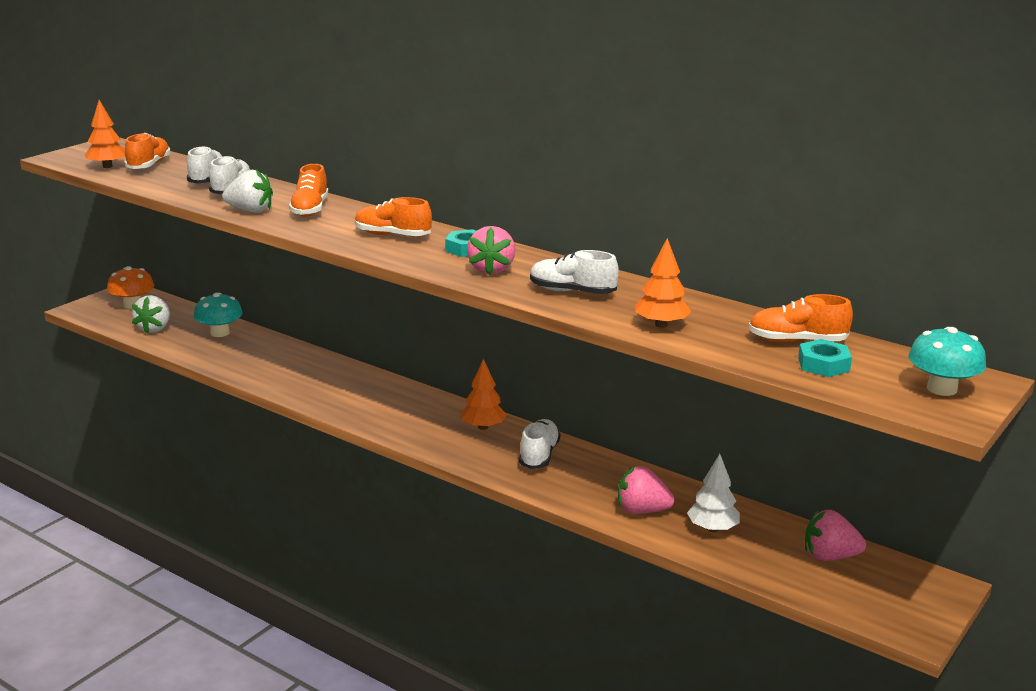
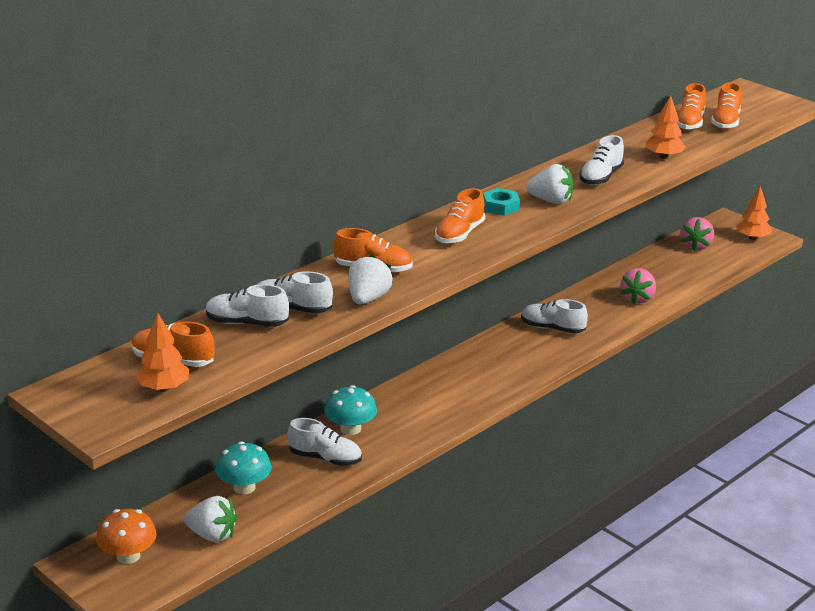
camera: 80 degrees left, 5 degrees up
(263, 359) = (325, 458): none -> white shoe
(483, 427) = (500, 348): orange tree -> orange tree (752, 238)
(491, 269) = (551, 201): pink strawberry -> white strawberry
(712, 529) = (662, 277): white tree -> none
(823, 364) = (725, 122): turquoise nut -> orange shoe
(942, 389) = (756, 100): turquoise mushroom -> turquoise mushroom (350, 428)

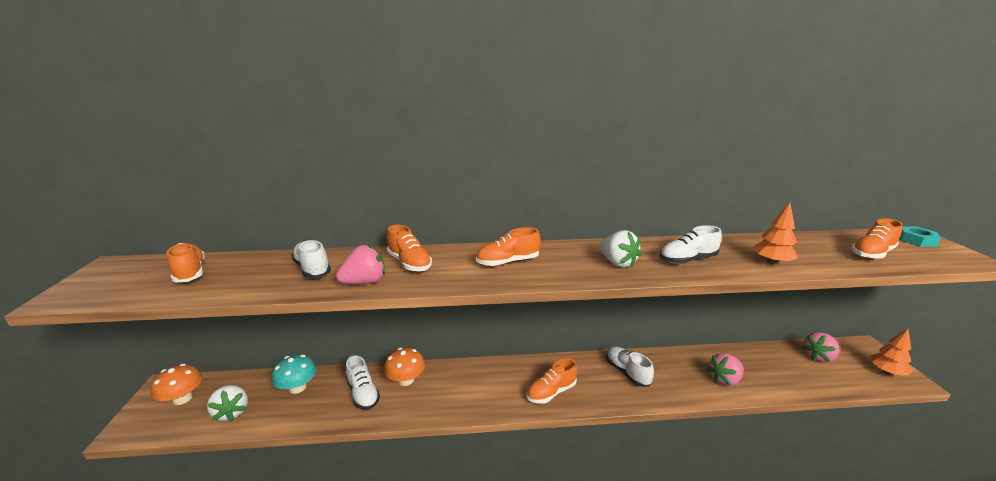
camera: 40 degrees right, 5 degrees down
(164, 388) = (142, 288): orange tree -> none
(246, 323) = (273, 267): white shoe -> none
(350, 428) = (406, 380): turquoise mushroom -> orange mushroom
(368, 299) = (365, 282): white strawberry -> pink strawberry
(500, 206) = (570, 254): turquoise nut -> turquoise nut (916, 240)
(690, 123) = (828, 245): orange shoe -> orange shoe (551, 392)

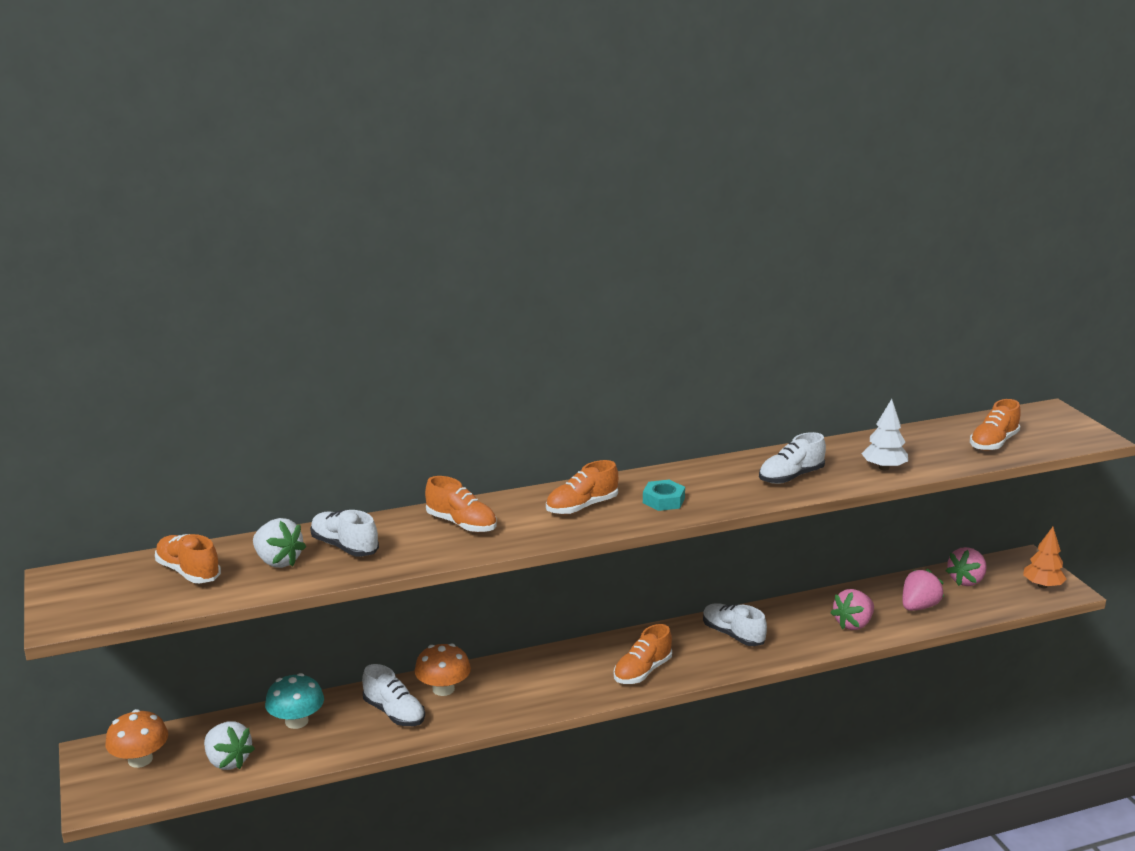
camera: 15 degrees left, 0 degrees up
(365, 282) = (425, 553): pink strawberry -> pink strawberry (918, 607)
(617, 263) = (712, 491): white strawberry -> white strawberry (278, 561)
(771, 262) = (883, 468): orange tree -> white tree
(916, 240) = (1047, 419): turquoise nut -> turquoise nut (663, 500)

